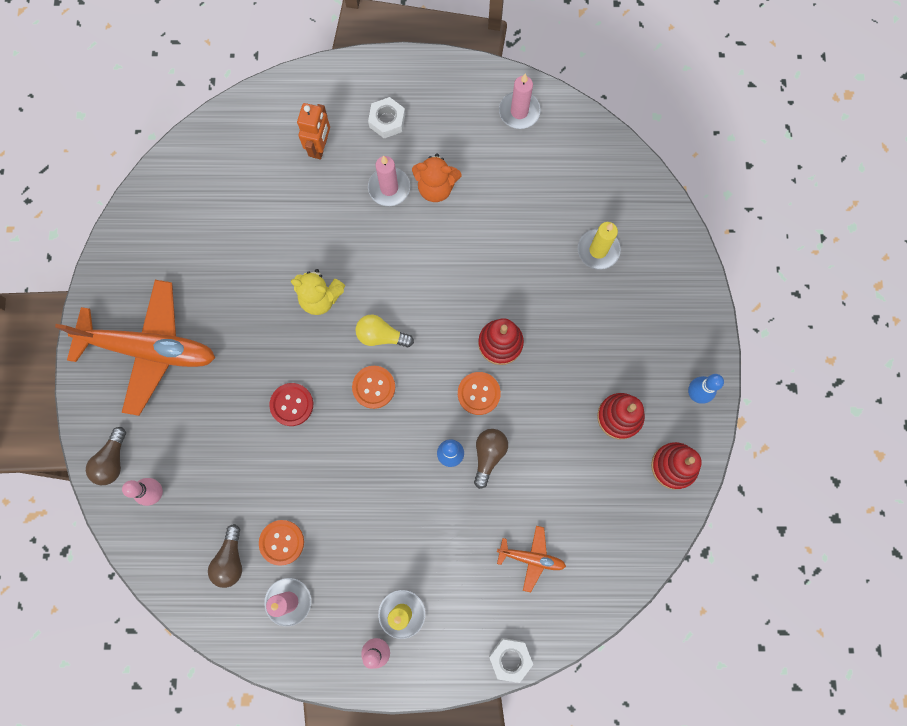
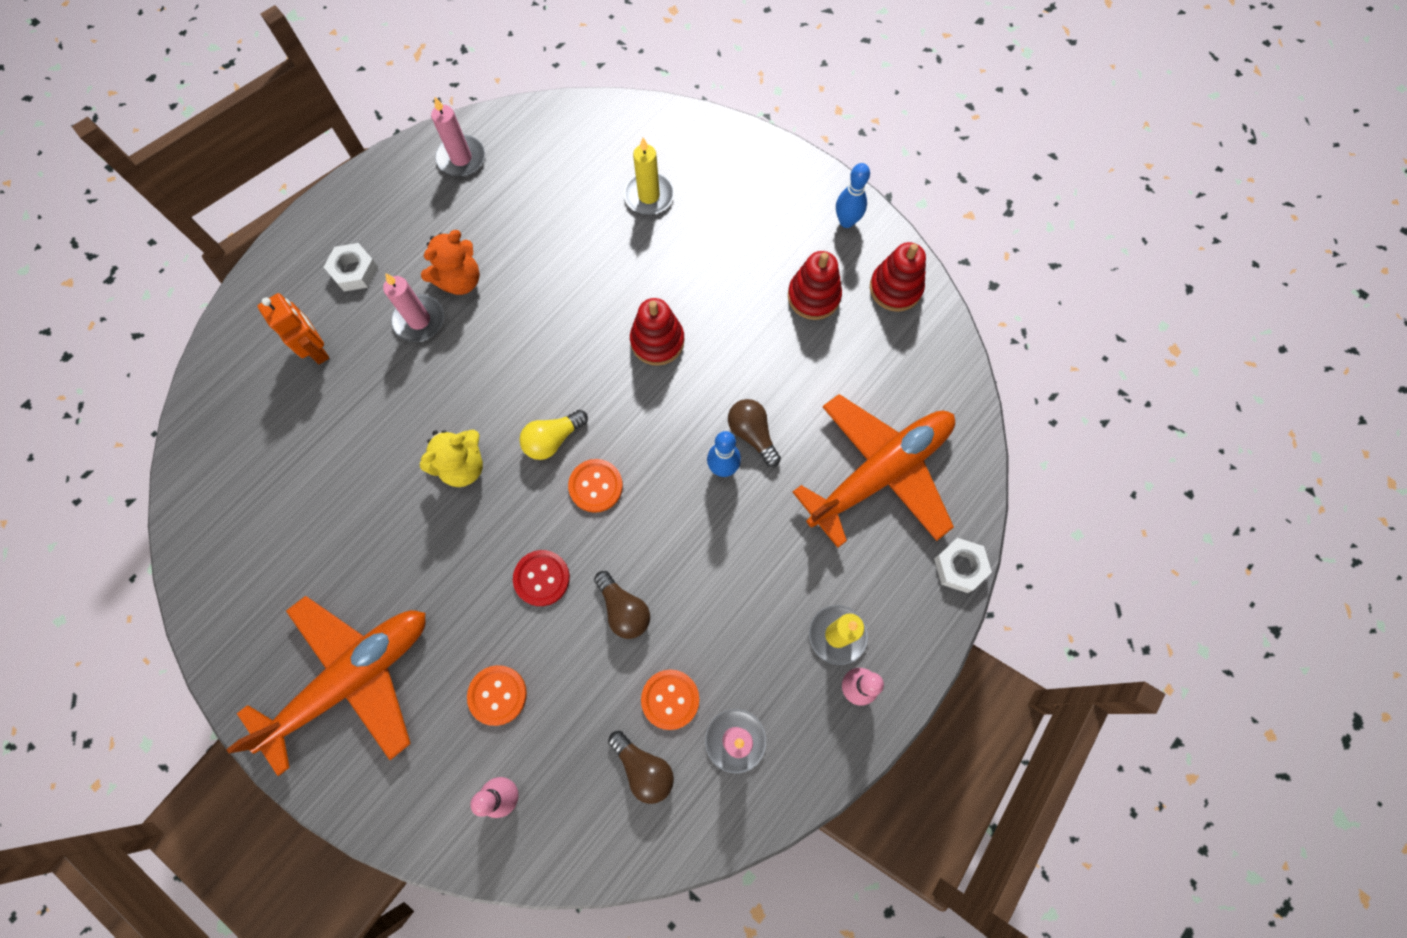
camera: 50 degrees left, 5 degrees down
(112, 461) = (431, 815): brown light bulb -> brown light bulb (624, 609)
(478, 393) = (687, 397): orange button -> orange button (497, 695)
(531, 558) = (880, 472): orange plane -> orange plane, size x2.21

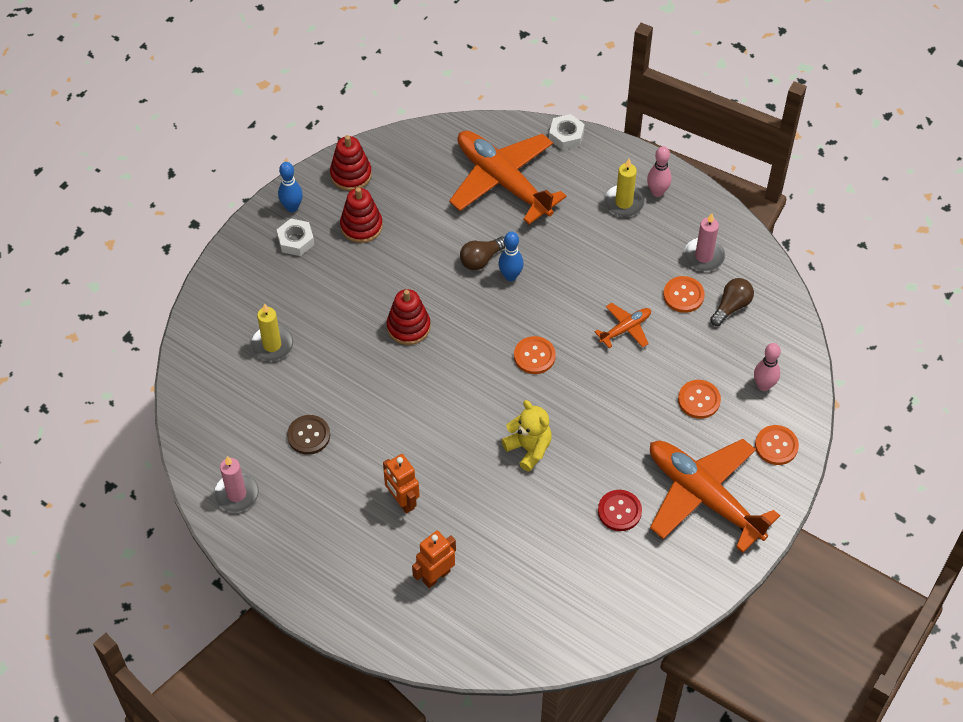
camera: 95 degrees left, 15 degrees down
(354, 271) = (358, 561): white nut -> white nut (296, 241)
(408, 795) = (776, 446): none -> orange button
(419, 320) = (402, 501): pink candle -> orange robot
(460, 280) = (362, 476): orange teddy bear -> none
(522, 229) = (308, 435): none -> brown button
(541, 578) = (610, 383): red button -> red button (619, 511)
(552, 439) = (500, 389): yellow light bulb -> none
(624, 609) = (625, 329): brown light bulb -> orange plane

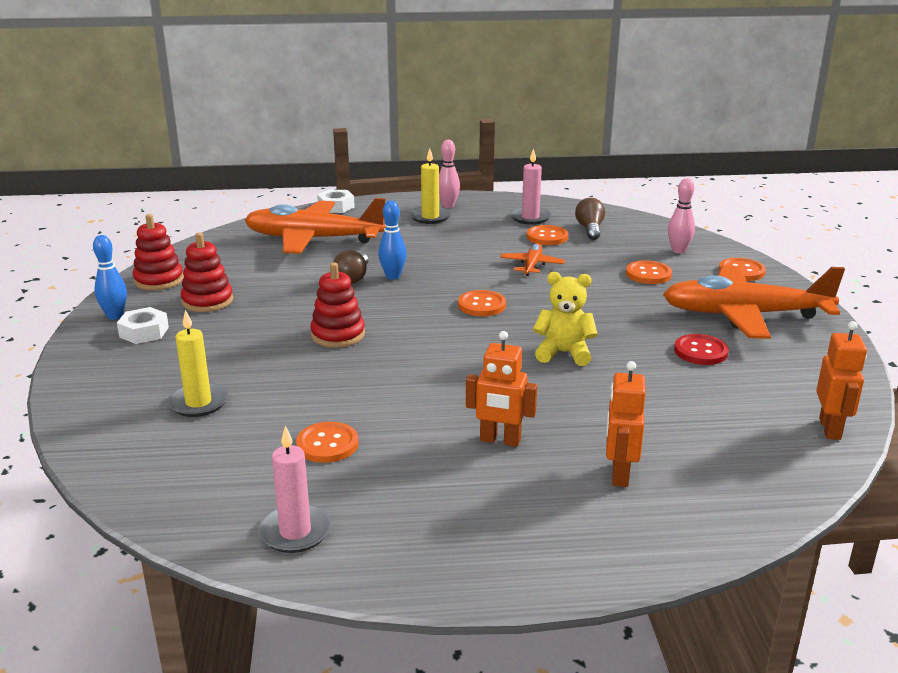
camera: 40 degrees left, 30 degrees down
(308, 435) = (327, 444): brown button -> orange button
(602, 635) = (830, 429): none -> orange robot

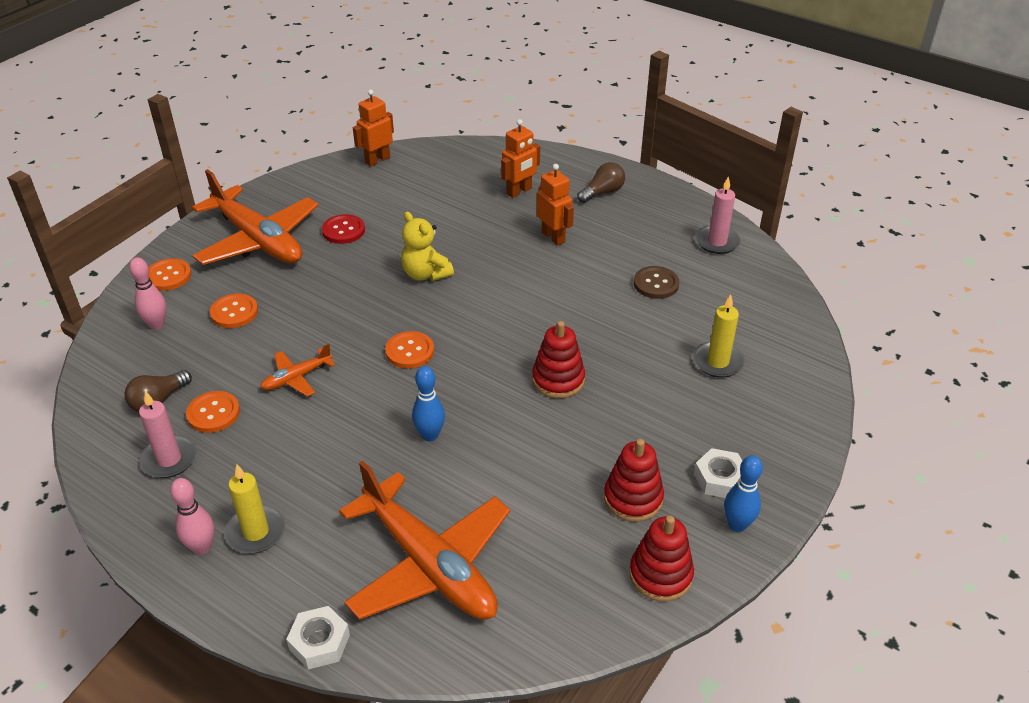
camera: 140 degrees left, 15 degrees up
(327, 444) = (656, 284): orange button -> brown button
(353, 278) = (467, 455): brown light bulb -> brown light bulb (602, 192)

